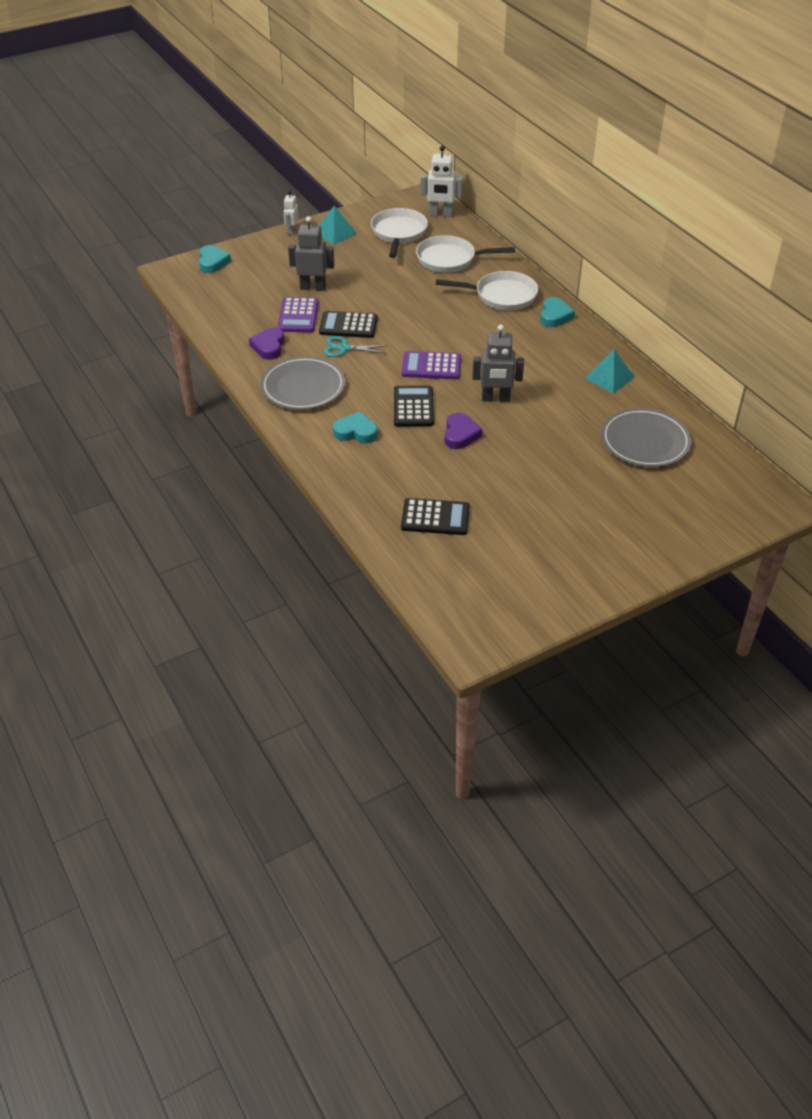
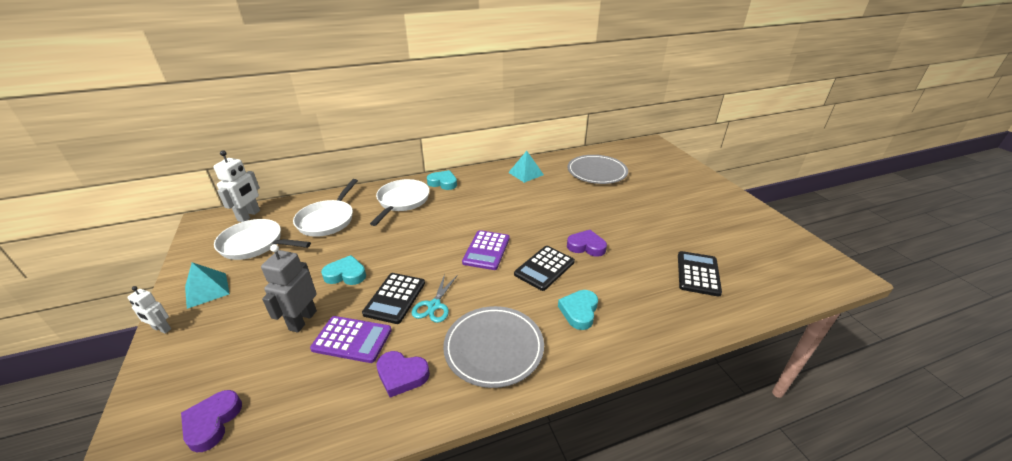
camera: 80 degrees left, 10 degrees down
(212, 262) = (149, 432): turquoise heart -> turquoise heart (346, 274)
(221, 281) = (212, 422): none -> purple heart
(413, 407) = (544, 268): black calculator -> black calculator turned 60 degrees counterclockwise
(495, 399) = (541, 222): grey robot -> none

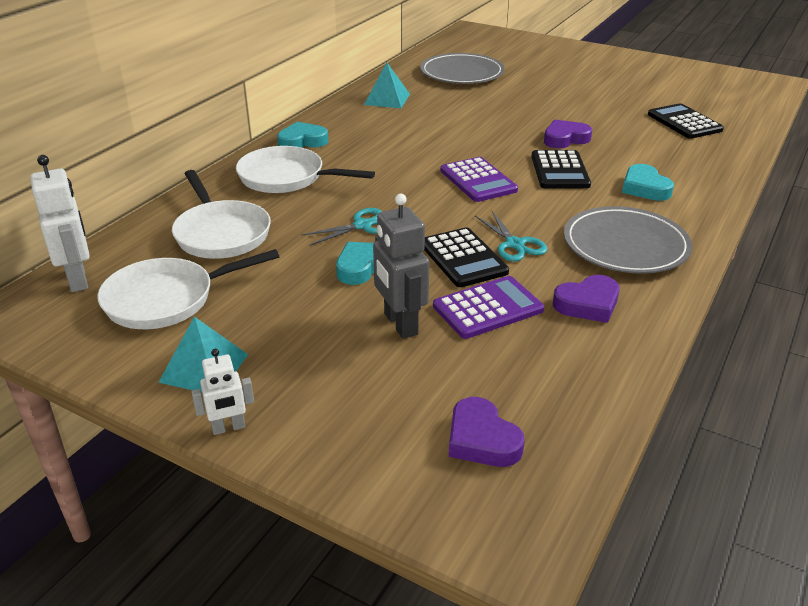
camera: 40 degrees left, 0 degrees up
(386, 248) = (362, 225): none -> turquoise scissors
(402, 201) = (287, 178): white pan -> white pan turned 45 degrees counterclockwise

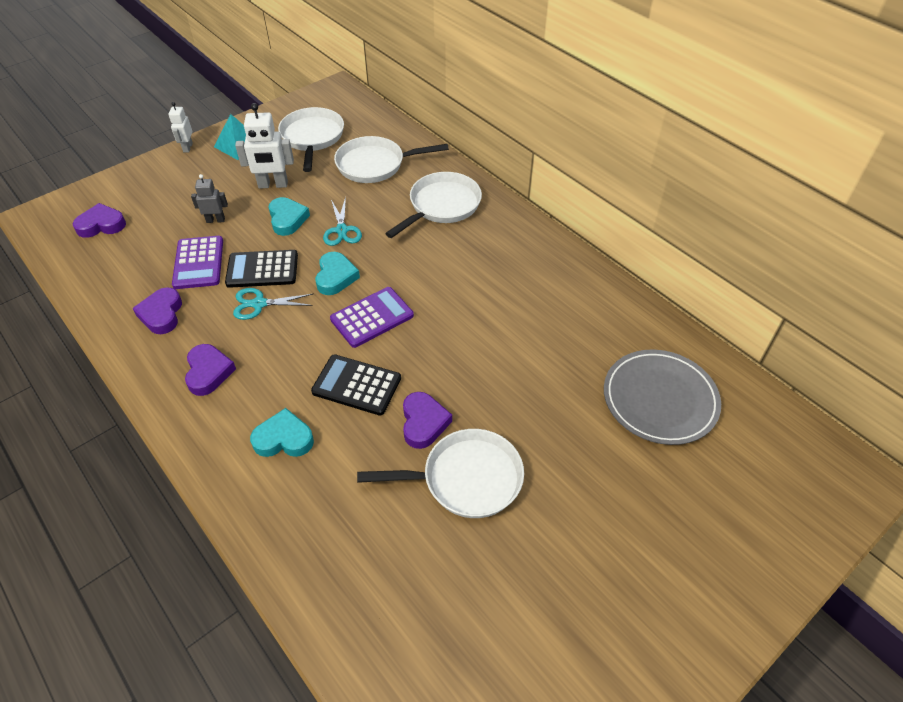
camera: 110 degrees right, 15 degrees up
(78, 279) = (357, 110): white robot -> white robot (273, 185)
(302, 141) = (508, 226): turquoise heart -> turquoise heart (335, 277)
(387, 99) = (592, 306): turquoise pyramid -> none
(400, 324) = (215, 220): grey robot -> grey robot, size x0.59
(478, 180) = (372, 317): purple calculator -> purple calculator turned 150 degrees clockwise
(593, 118) = (465, 479): none -> white pan
(625, 245) = (208, 372): grey plate -> purple heart
(684, 122) = (410, 581): black calculator -> none

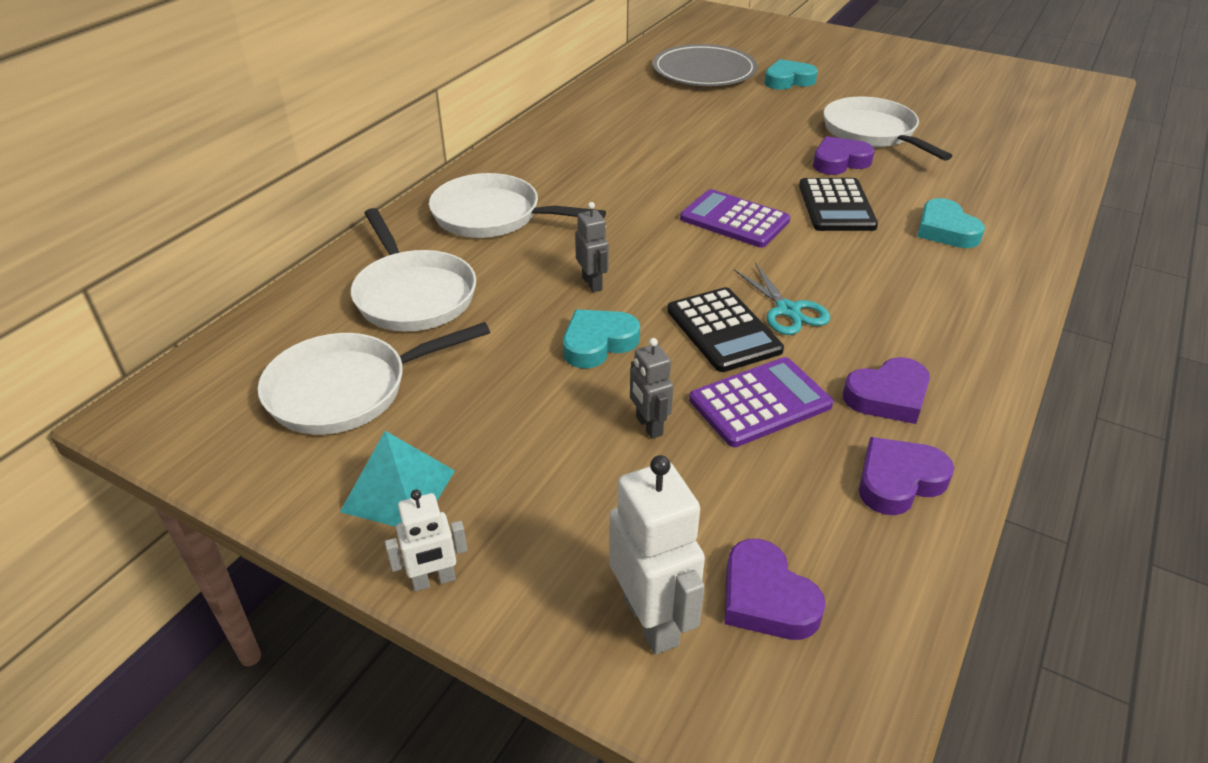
camera: 110 degrees left, 10 degrees down
(208, 372) = (928, 311): purple heart -> purple heart (898, 481)
(273, 185) = (516, 391): white robot -> white robot (652, 620)
(335, 277) = (688, 263): turquoise heart -> turquoise heart (788, 80)
(342, 230) = (592, 283): turquoise scissors -> grey robot

